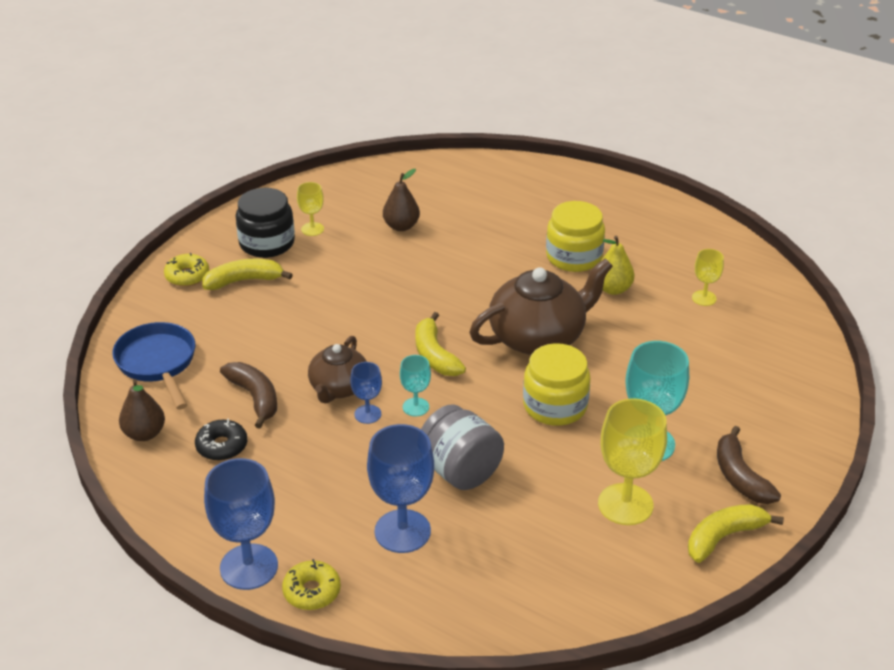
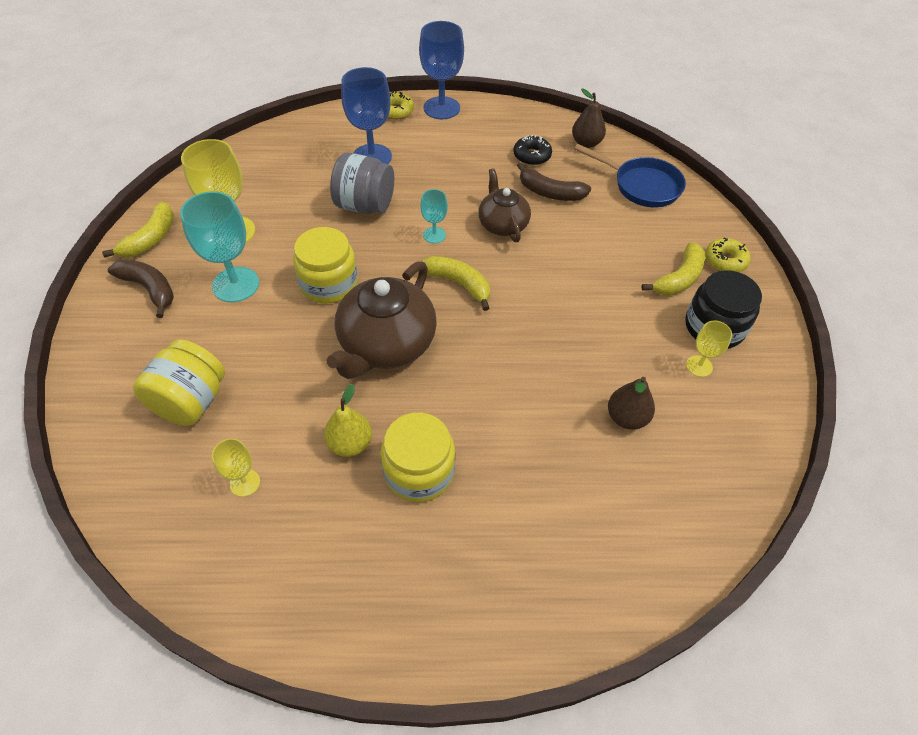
camera: 145 degrees right, 15 degrees up
(367, 414) = (463, 215): blue goblet -> none
(728, 363) = (191, 401): none -> yellow jar

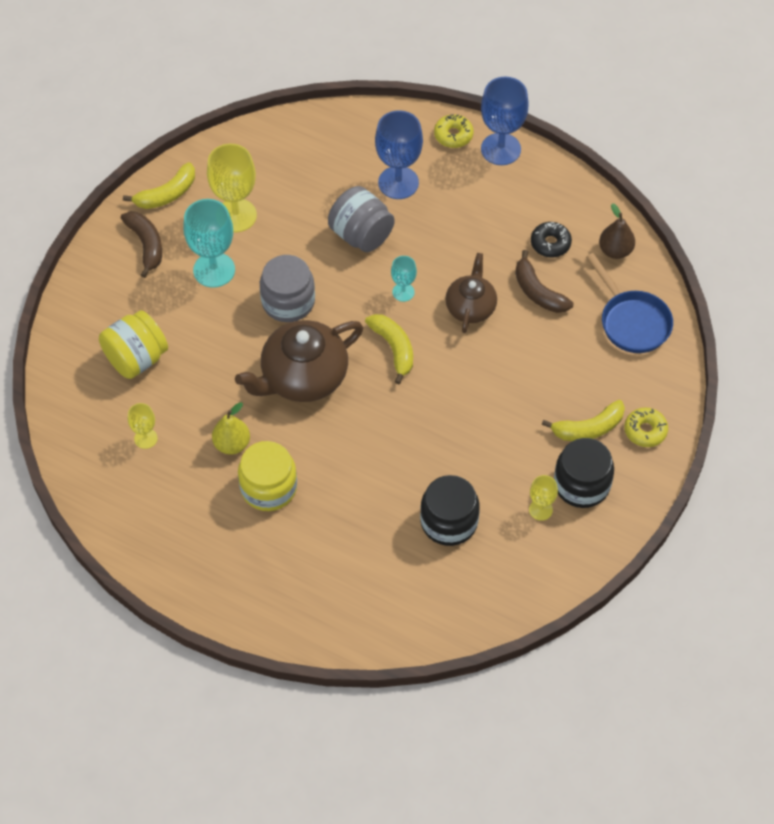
camera: 30 degrees right, 5 degrees up
(329, 283) = (288, 301): yellow jar -> grey jar
(626, 418) = (449, 521): brown pear -> black jar

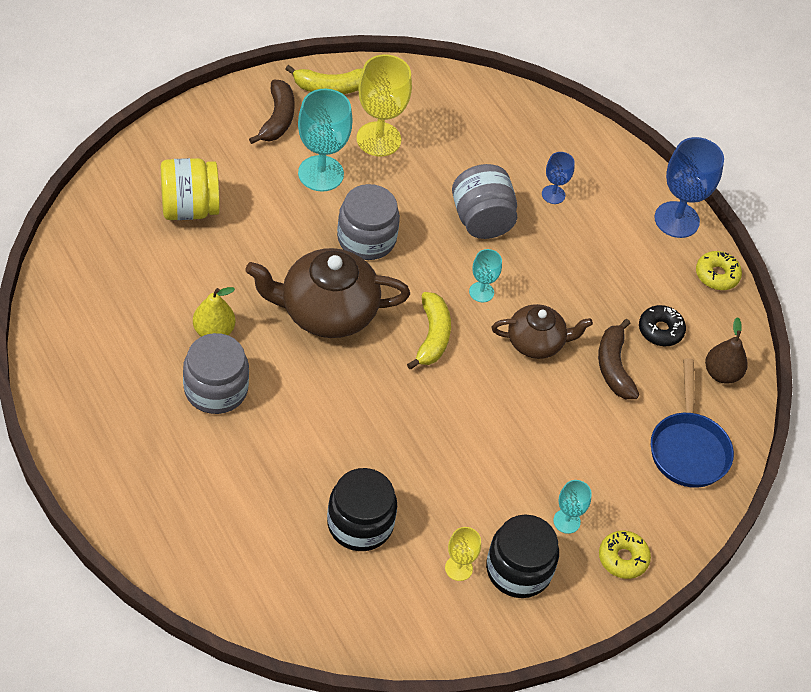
camera: 25 degrees right, 5 degrees down
(145, 438) = (141, 280): yellow goblet -> none
(268, 487) = (216, 389): yellow jar -> grey jar
(398, 183) = (553, 194): blue goblet -> blue goblet, size x0.53
(453, 135) = (639, 182): yellow donut -> yellow donut (717, 275)
(470, 307) = (536, 342): brown teapot -> brown teapot turned 45 degrees clockwise
(588, 428) = (566, 521): yellow banana -> turquoise goblet

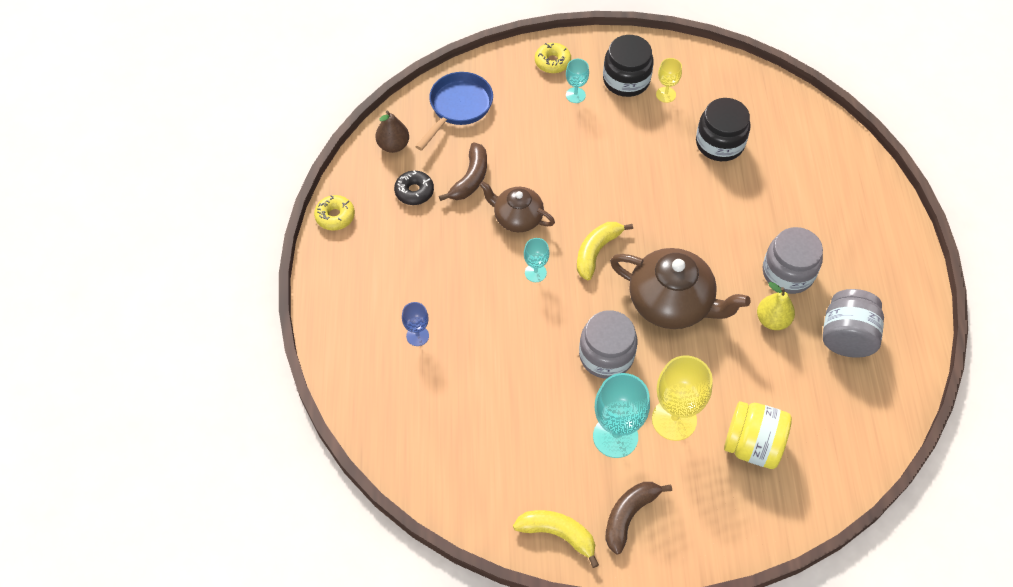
camera: 145 degrees left, 5 degrees up
(378, 139) = (542, 454): yellow goblet -> yellow goblet (674, 419)
(481, 220) = (496, 335): grey jar -> grey jar (846, 337)
(676, 220) = (329, 273): blue goblet -> none

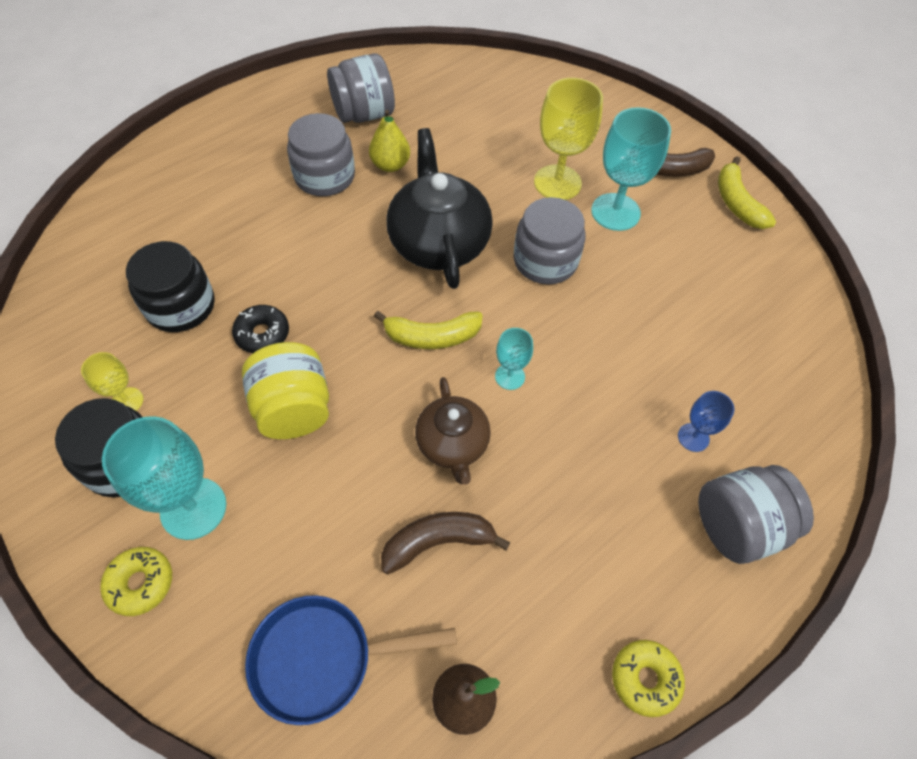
camera: 130 degrees left, 0 degrees up
(356, 314) = (737, 525): none -> grey jar
(414, 191) = (516, 600): black donut -> black donut (262, 334)
(575, 95) = (193, 508): turquoise goblet -> turquoise goblet, size x1.90
(671, 303) = (438, 242): brown teapot -> black teapot
(752, 445) = (528, 127): yellow jar -> yellow jar (294, 409)

